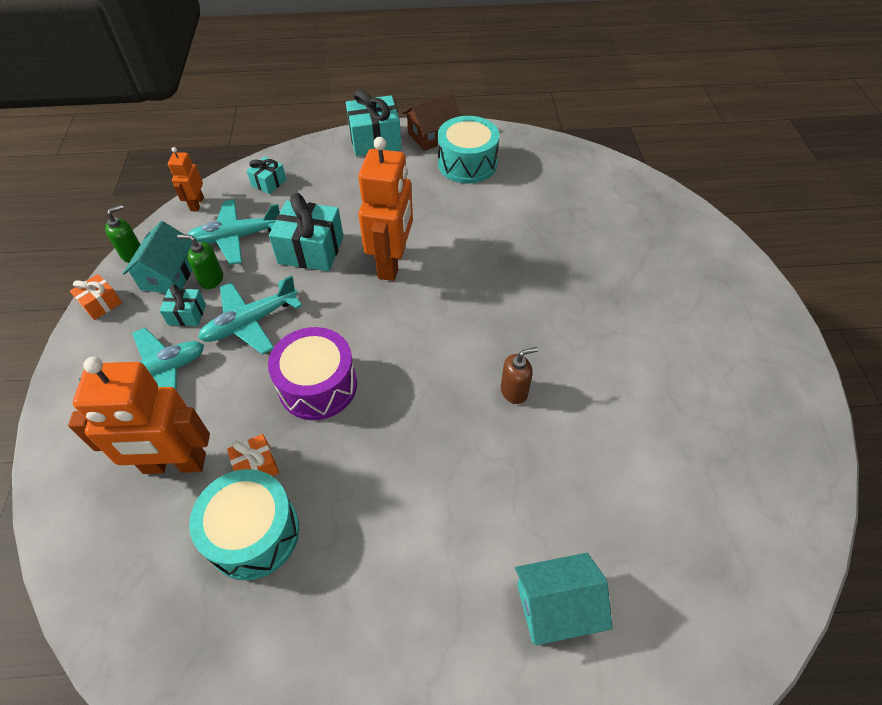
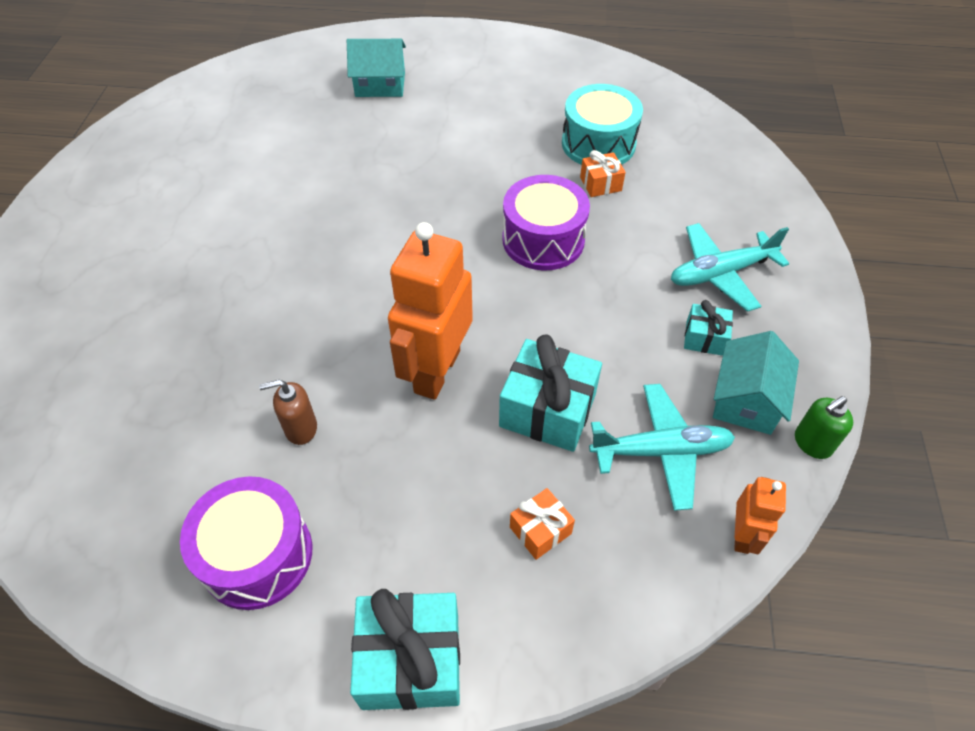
camera: 170 degrees left, 0 degrees up
(101, 304) = (823, 369): orange gift -> orange gift (540, 530)
(174, 464) = (676, 195): orange robot -> none
(211, 279) = (684, 383): green soap dispenser -> none
(250, 322) = (622, 316): turquoise plane -> none
(269, 183) = (622, 568): turquoise gift -> none
(432, 136) = (292, 653): brown house -> none
(467, 164) = (257, 555): turquoise drum -> purple drum
(514, 391) = (346, 209): brown soap dispenser -> brown soap dispenser (300, 428)

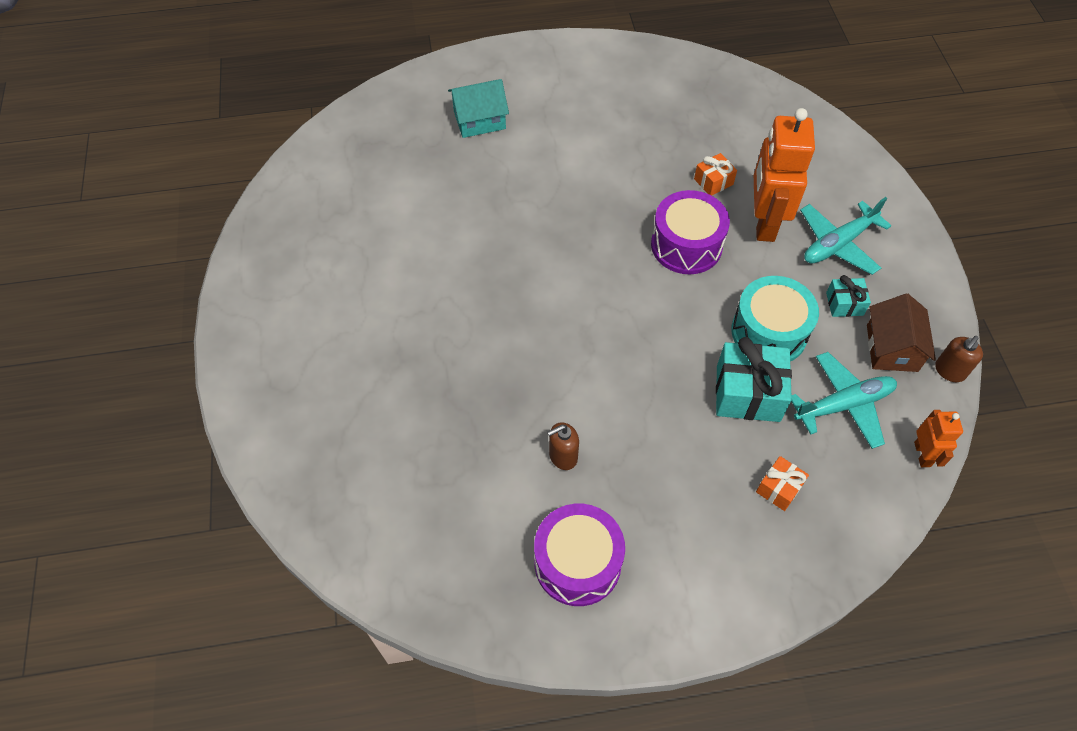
camera: 15 degrees left, 5 degrees up
(411, 660) = (725, 606): turquoise gift -> none
(436, 371) = (648, 382): orange robot -> orange robot (764, 222)
(598, 144) = (697, 142): turquoise drum -> turquoise drum (769, 332)
(746, 400) = (892, 348): turquoise house -> brown house
(812, 443) = (949, 371): green soap dispenser -> brown soap dispenser

